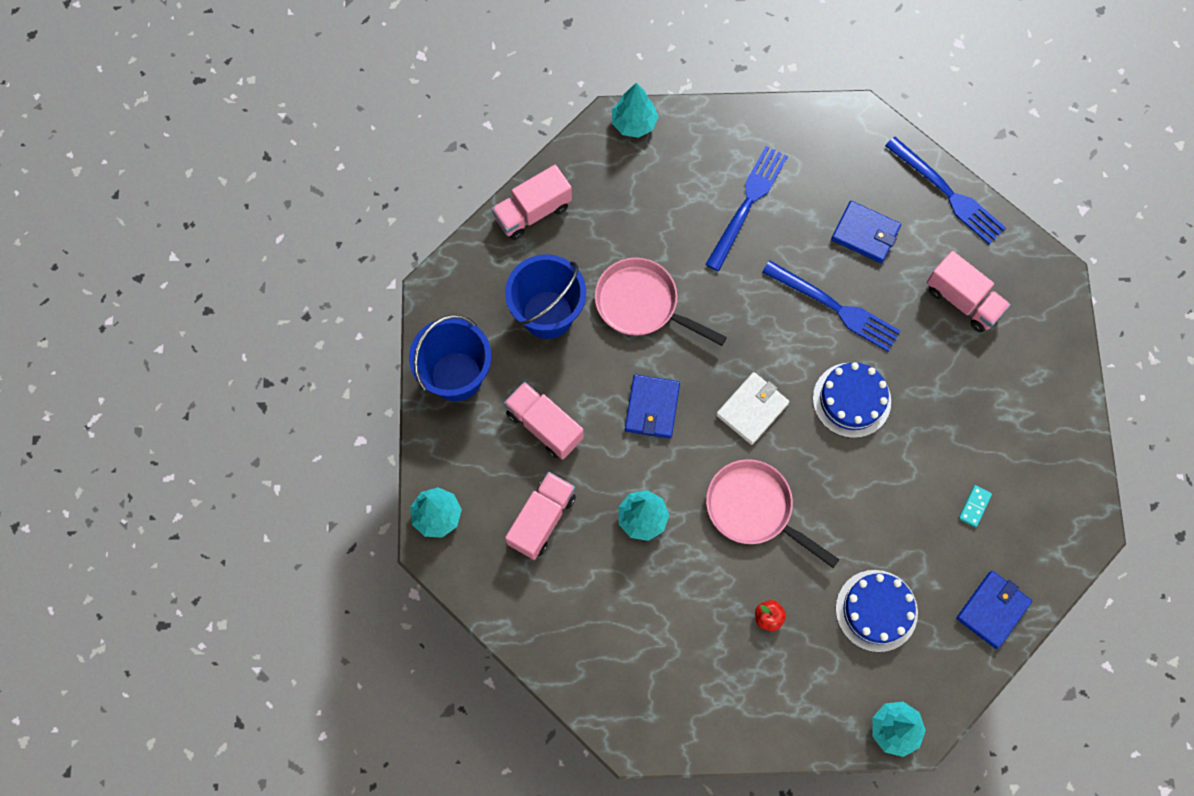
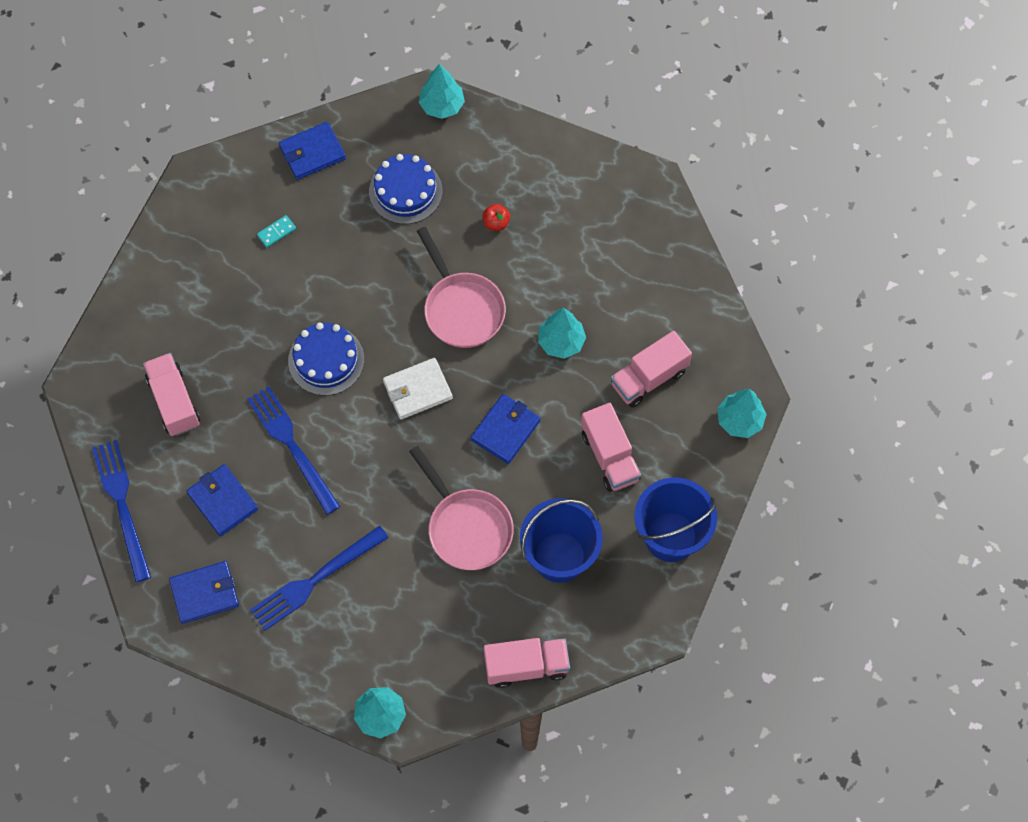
camera: 155 degrees left, 5 degrees down
(833, 154) = (204, 593): none -> blue wallet

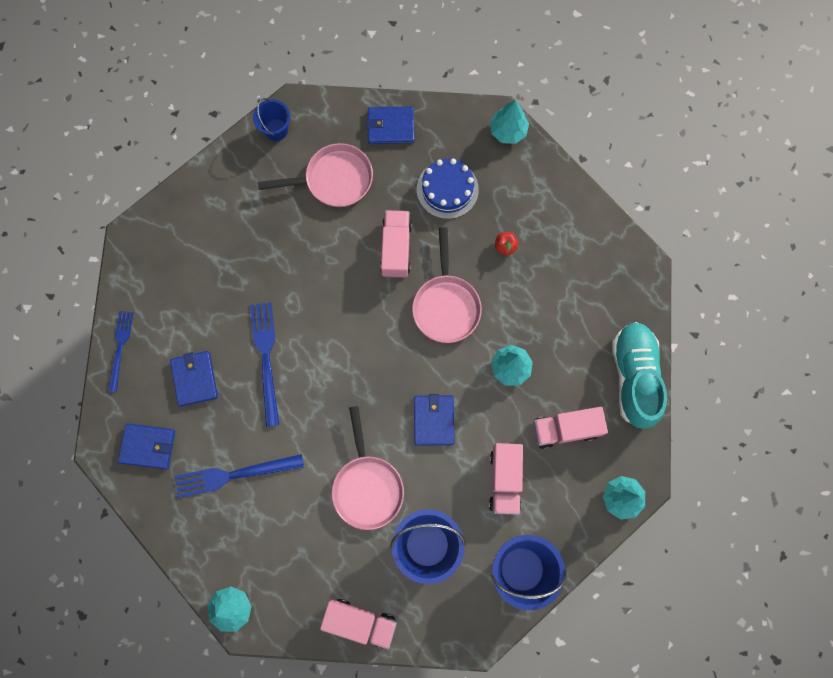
camera: 25 degrees right, 10 degrees up
(122, 505) = (120, 347): blue fork -> blue fork, size x0.66
(174, 401) = (196, 282): pink truck -> pink truck (396, 248)
(186, 207) = (276, 129): none -> blue bucket
(276, 232) = (334, 180): turquoise domino -> pink pan
(326, 360) = (323, 300): blue cake -> none
(417, 390) = (381, 357): white wallet -> none
(505, 430) = (433, 420): blue wallet -> blue wallet turned 60 degrees counterclockwise
(694, 295) = (634, 376): none -> turquoise shoe

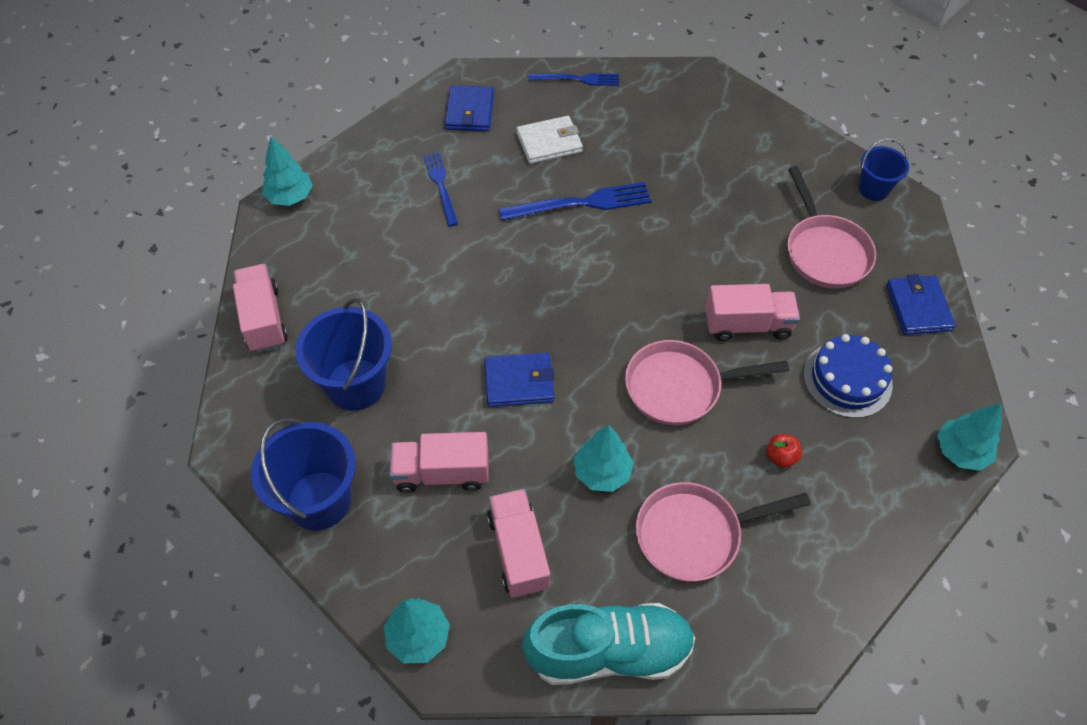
camera: 85 degrees right, 20 degrees down
(194, 379) = (549, 142): blue wallet -> white wallet
(234, 475) = (441, 186): blue fork -> blue fork, size x0.66
(360, 622) = (263, 319): pink truck -> pink truck turned 150 degrees clockwise
(367, 486) = (429, 314): pink pan -> pink pan (694, 534)

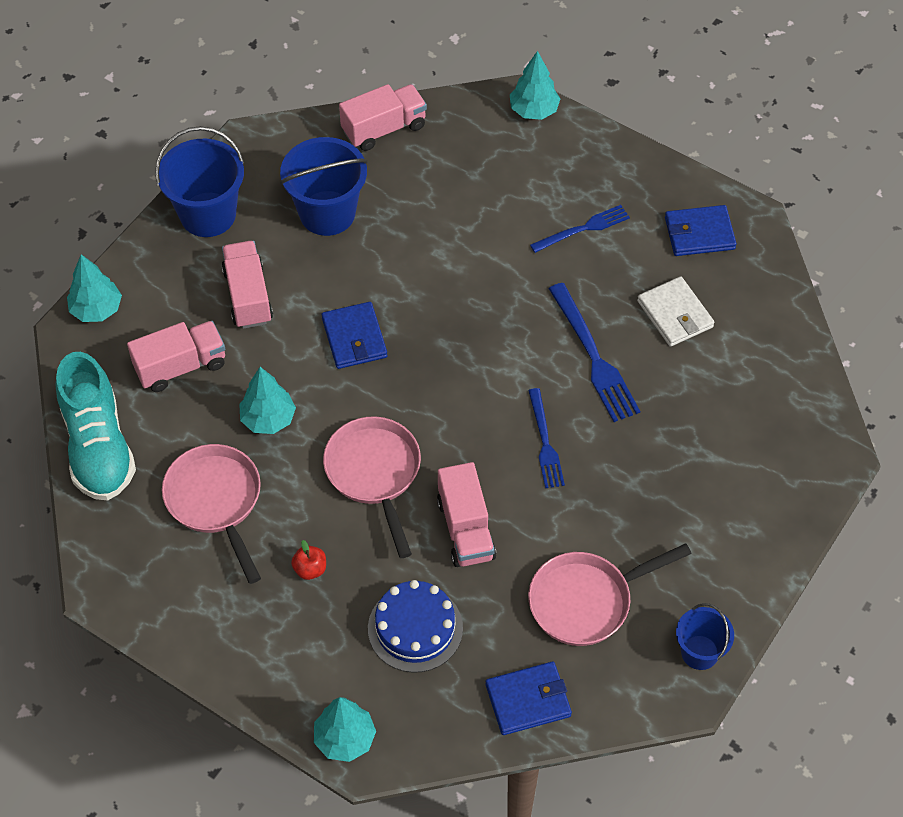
camera: 80 degrees right, 0 degrees up
(577, 79) = (785, 326): blue fork -> blue fork (545, 442)

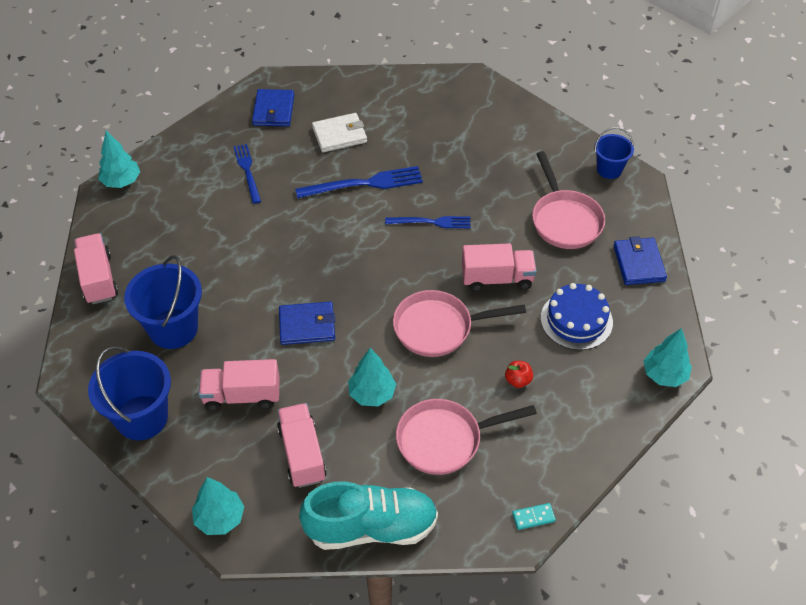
camera: 80 degrees left, 5 degrees down
(125, 603) = (533, 517): none -> turquoise domino

